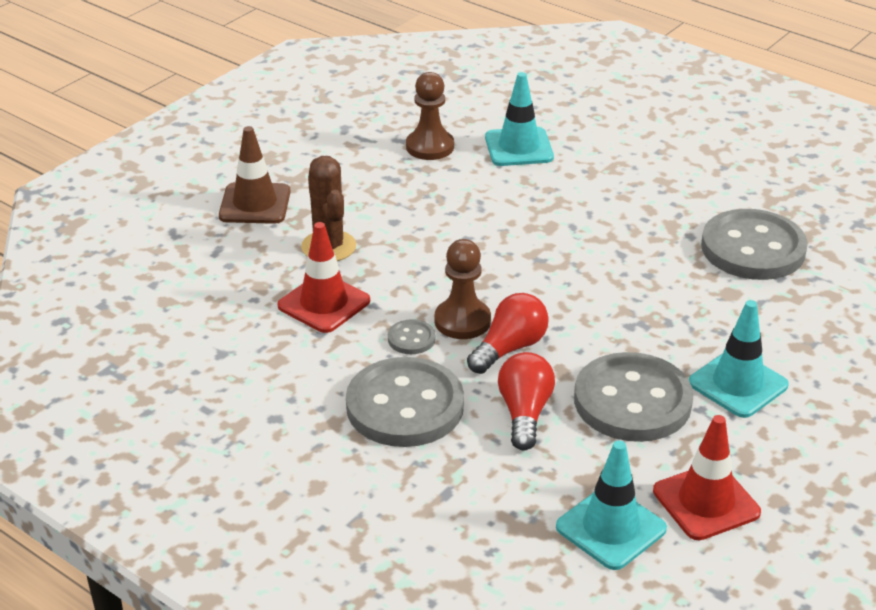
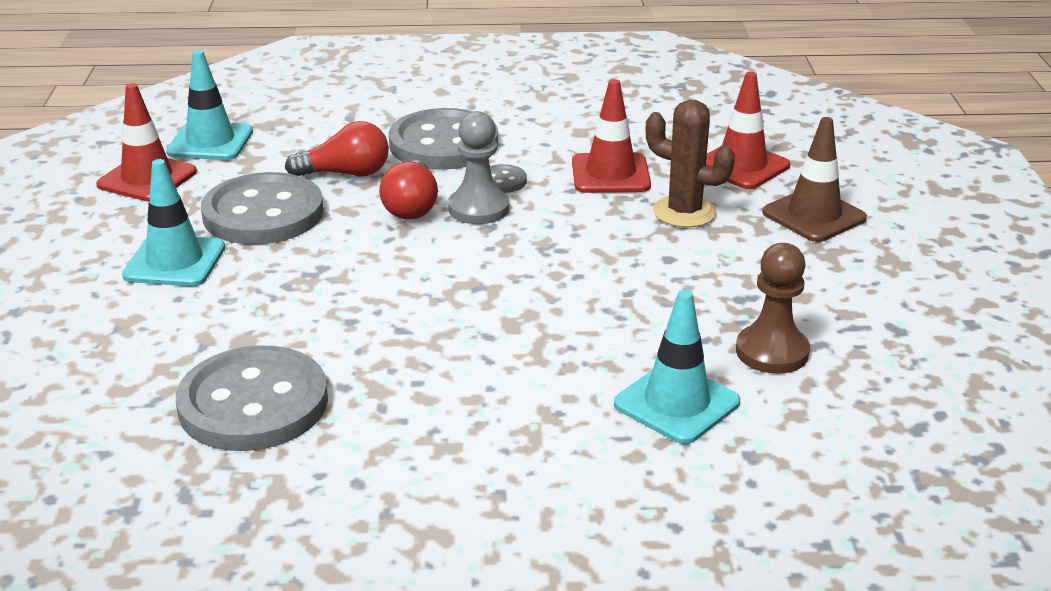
camera: 140 degrees right, 5 degrees down
(223, 262) = (742, 166): none -> red traffic cone
(462, 321) = (478, 208): brown pawn -> grey pawn
(524, 413) = (345, 174): red light bulb -> red light bulb turned 60 degrees counterclockwise

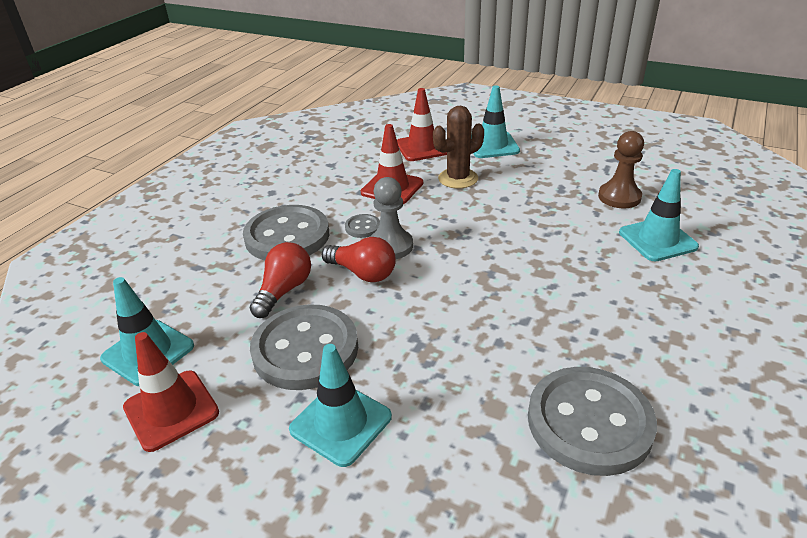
camera: 60 degrees left, 5 degrees up
(814, 216) = (492, 145): brown traffic cone -> turquoise traffic cone

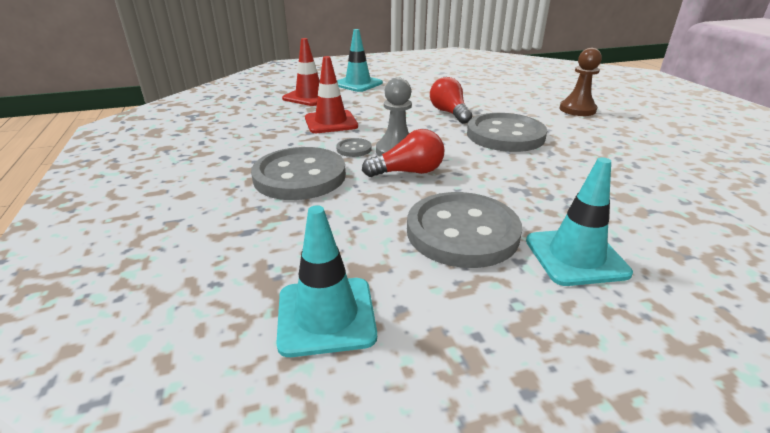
camera: 45 degrees left, 5 degrees down
(171, 410) = (442, 339): red traffic cone -> none
(284, 291) = (369, 208): red light bulb -> red light bulb (449, 113)
(458, 178) = (369, 104): brown cactus -> none
(589, 422) = (671, 178): grey button -> grey button (505, 135)
(619, 197) = (478, 86): brown pawn -> brown pawn (577, 110)
(657, 240) = (533, 96): turquoise traffic cone -> none

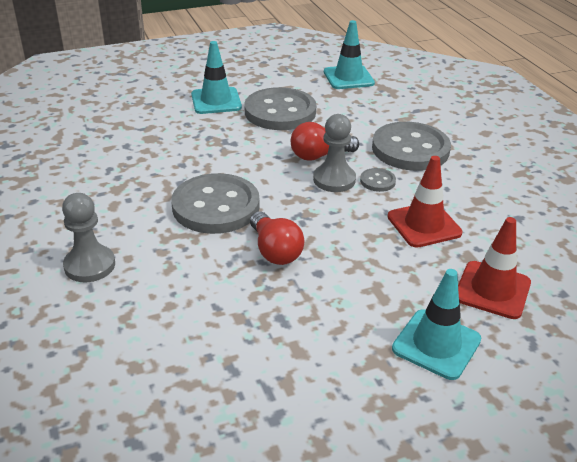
camera: 175 degrees right, 5 degrees up
(577, 110) = (89, 265): brown pawn -> grey pawn

